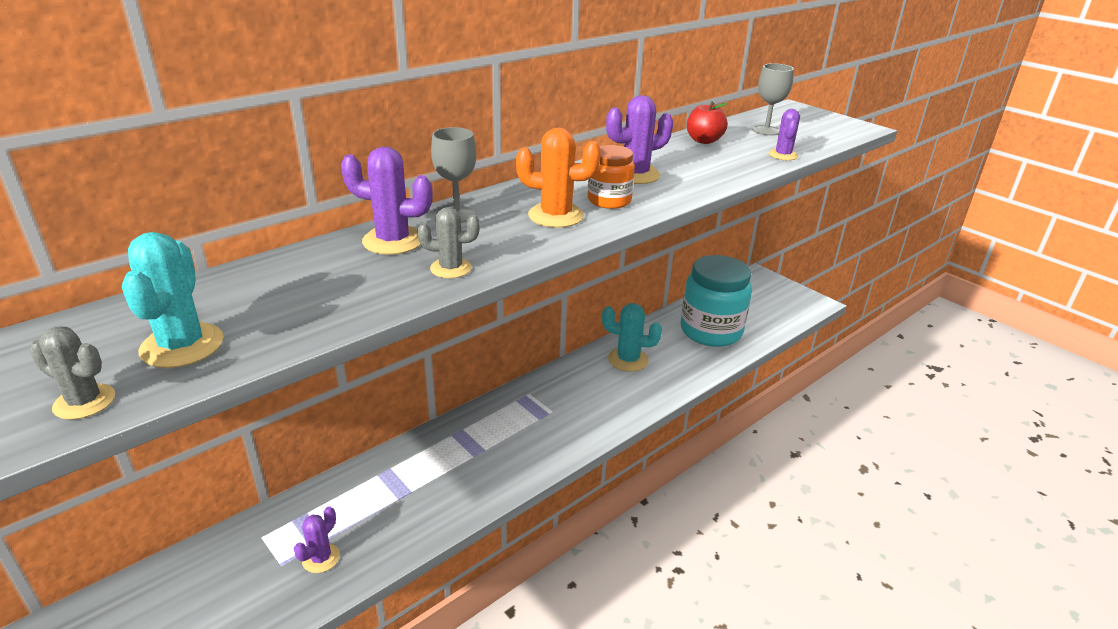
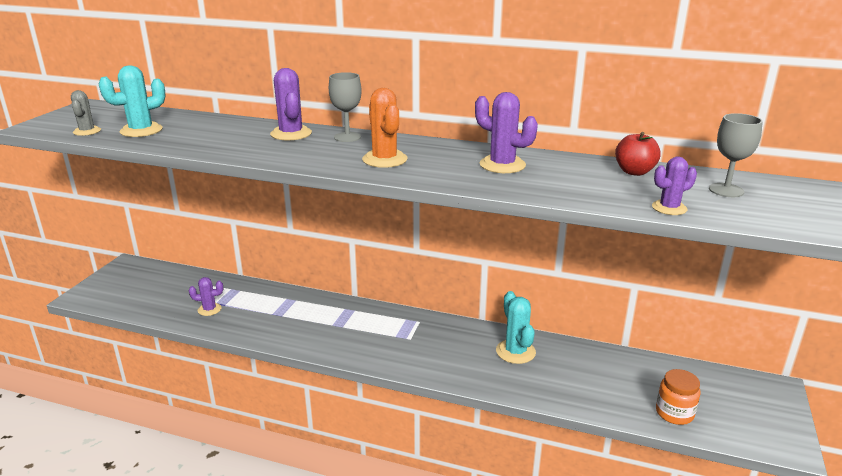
camera: 60 degrees right, 5 degrees down
(451, 268) = (272, 154): grey cactus -> none
(609, 200) = (436, 168): orange jar -> orange jar (674, 413)
(711, 331) = (621, 385): turquoise jar -> none

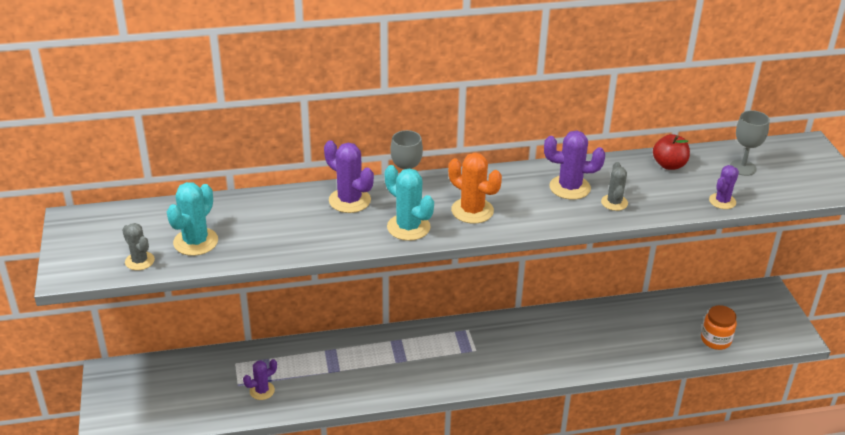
camera: 30 degrees left, 10 degrees up
(515, 351) = (569, 329): turquoise cactus -> turquoise cactus (408, 227)
(536, 183) = (614, 202): none -> grey cactus

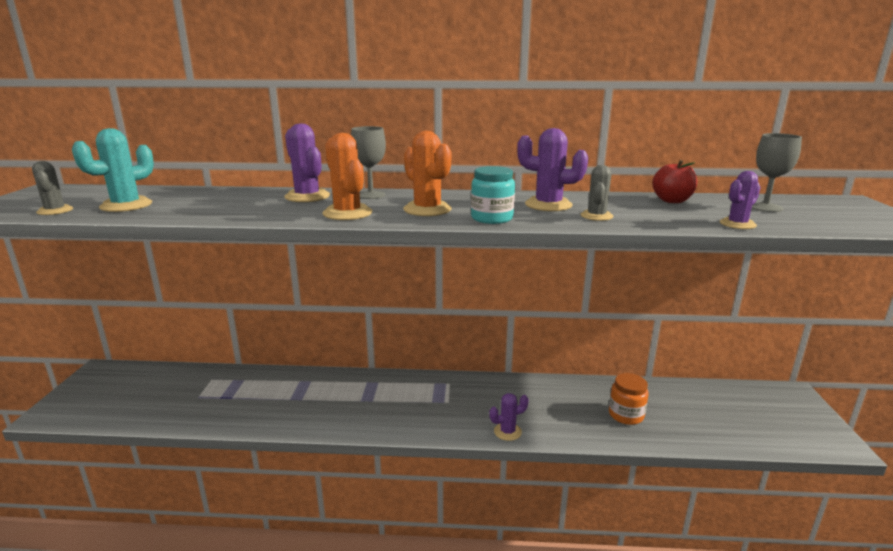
camera: 15 degrees right, 15 degrees down
(262, 391) = (215, 405): purple cactus -> purple cactus (507, 432)
(408, 227) = (347, 213): turquoise cactus -> orange cactus
(533, 219) = (492, 218): none -> turquoise jar
(716, 340) = (729, 431): orange jar -> orange jar (626, 415)

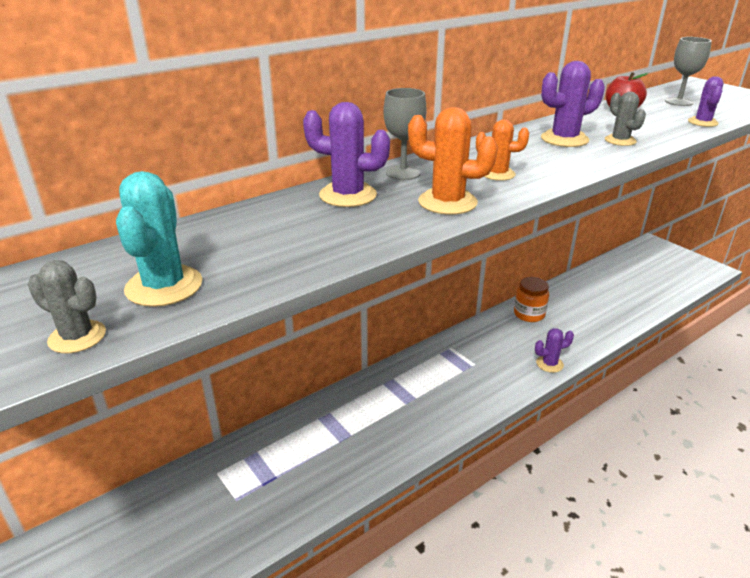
camera: 40 degrees left, 10 degrees up
(427, 209) = (498, 174): orange cactus -> orange cactus, size x0.64
(492, 218) = (567, 167): turquoise jar -> none
(507, 432) = (549, 364): purple cactus -> purple cactus turned 45 degrees clockwise
(626, 415) = (596, 308): orange jar -> orange jar (529, 314)

